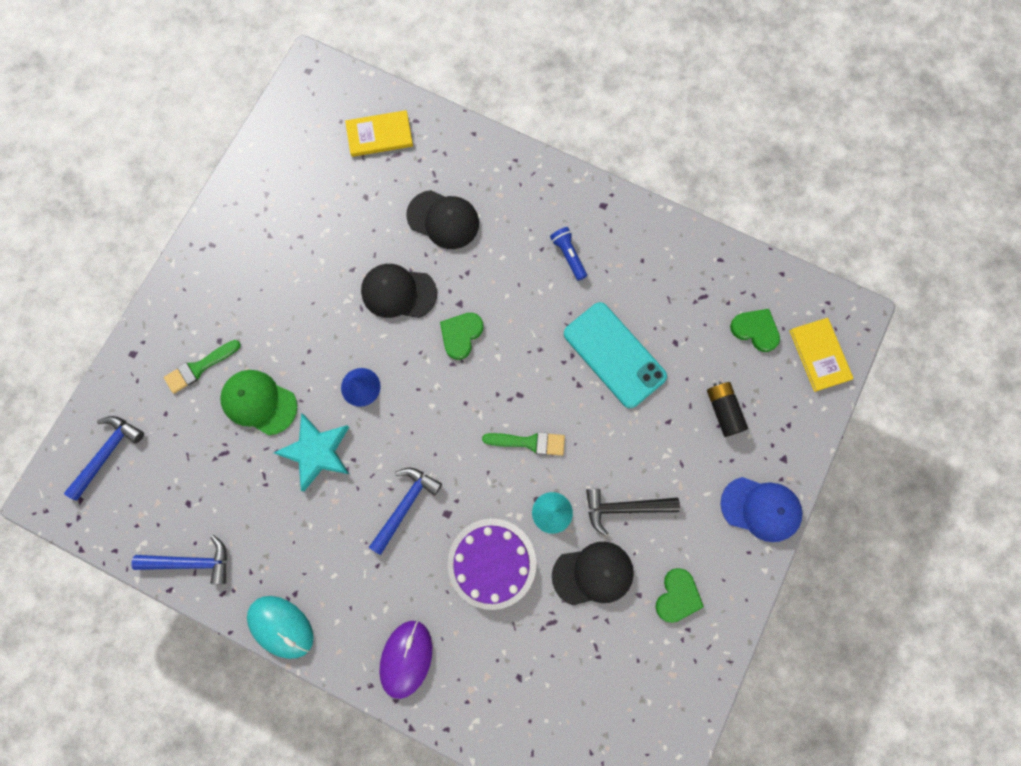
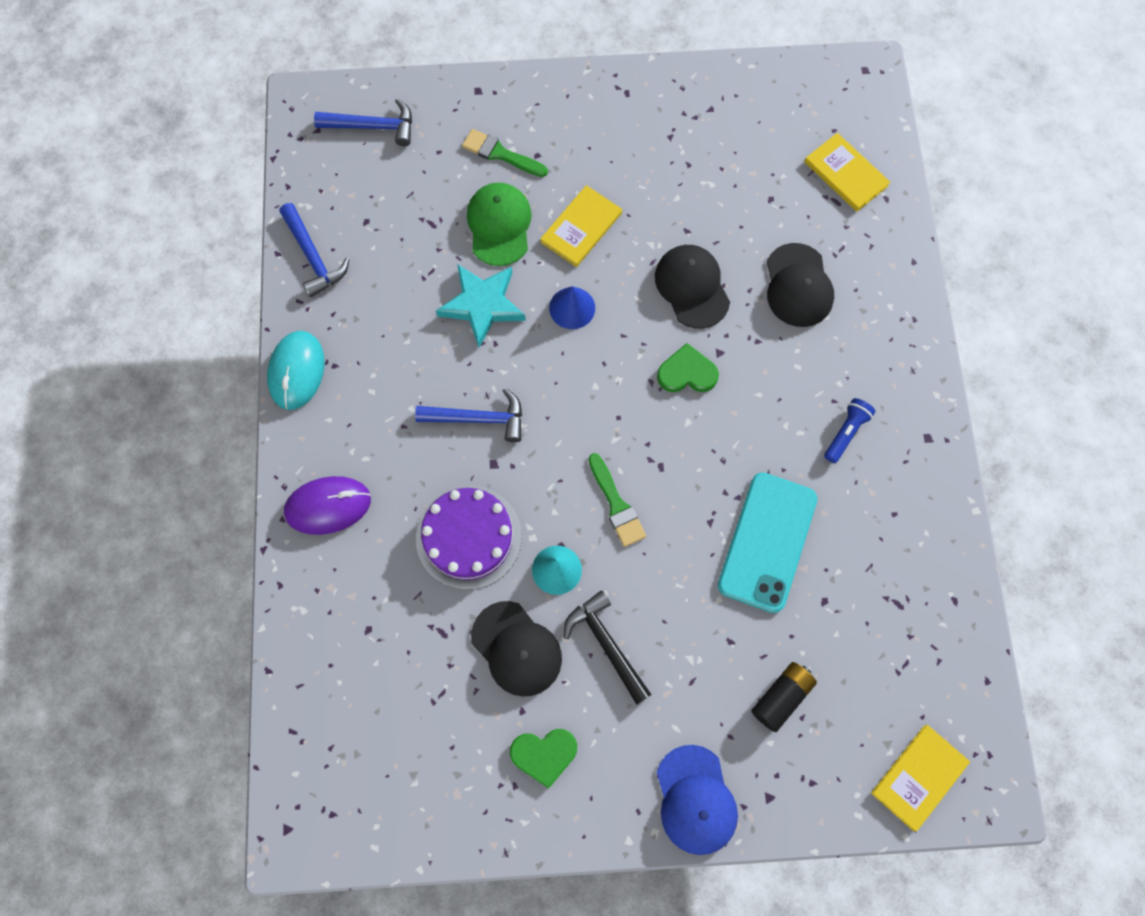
camera: 60 degrees right, 5 degrees down
(301, 343) = (581, 228): none -> yellow book
(755, 330) = (899, 685): green heart -> none

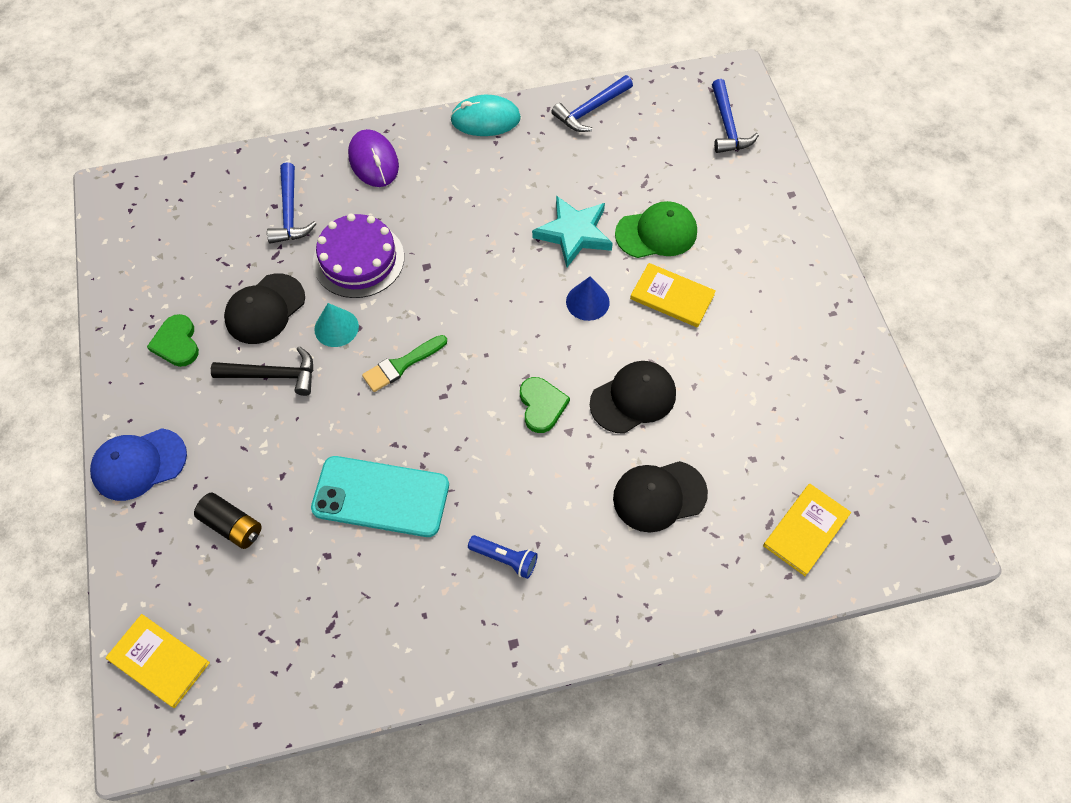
camera: 80 degrees right, 10 degrees down
(479, 418) = (466, 249): blue hammer -> blue hammer (290, 213)
(501, 154) = (730, 222): green brush -> none
(606, 644) = (273, 375): black hammer -> black hammer turned 45 degrees clockwise

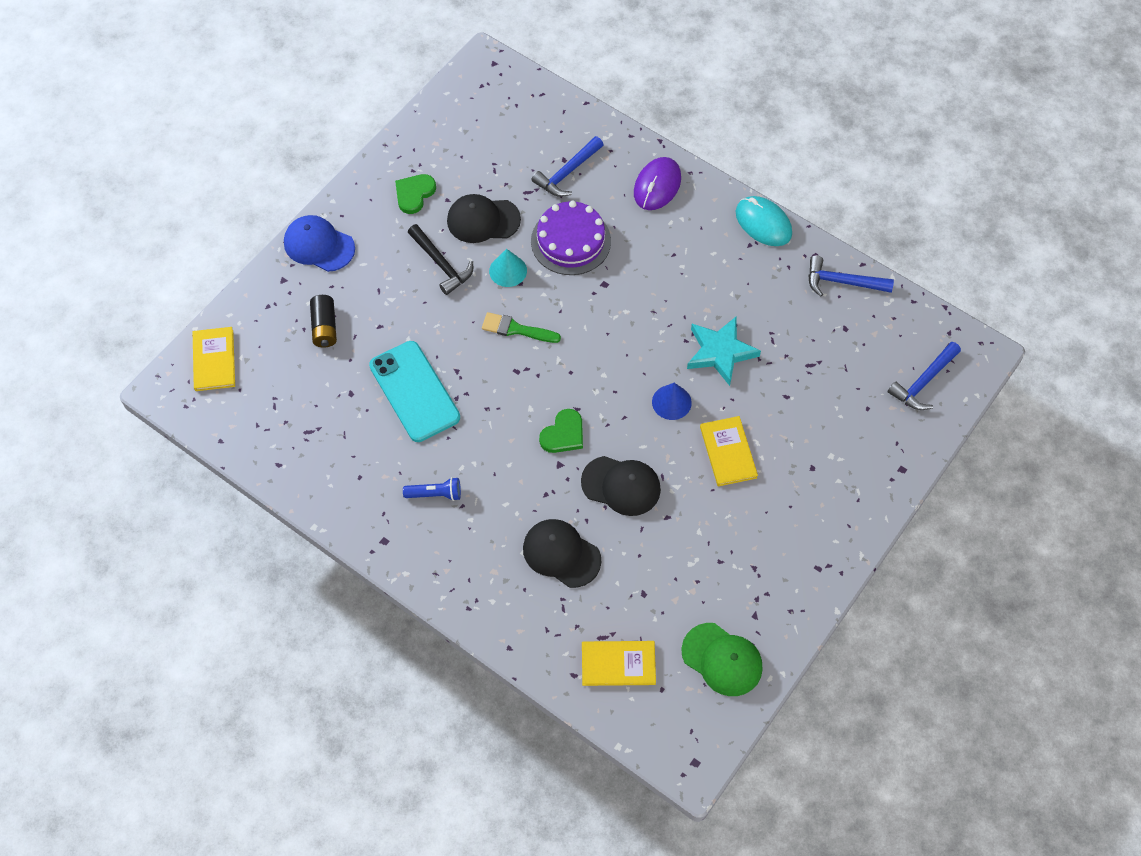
camera: 50 degrees right, 0 degrees up
(505, 559) = (435, 494): blue flashlight -> blue flashlight turned 75 degrees counterclockwise
(656, 233) = (773, 404): green cap -> green cap (722, 659)

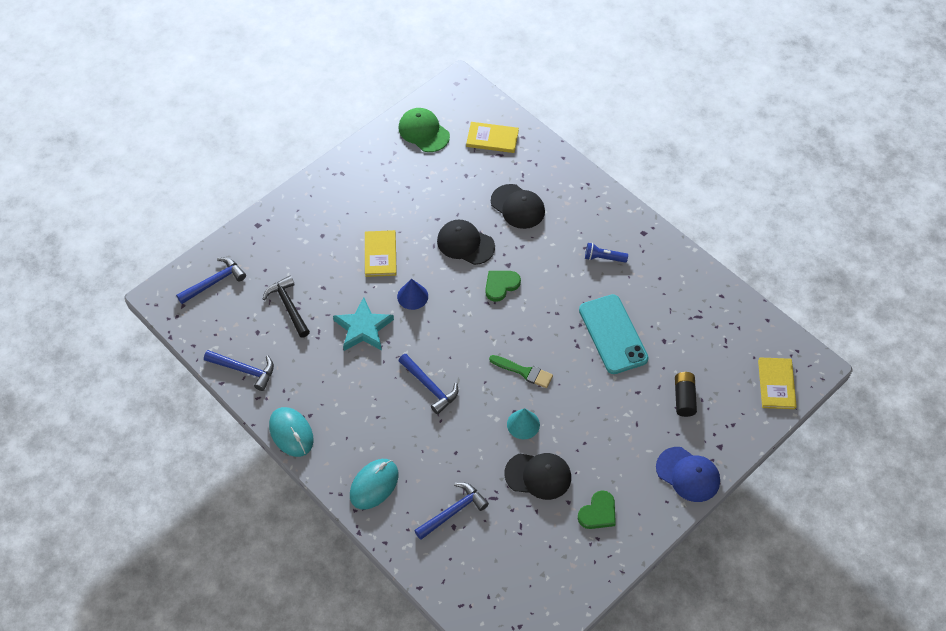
camera: 170 degrees left, 5 degrees down
(441, 264) = (580, 439): black hammer -> black hammer (288, 306)
(570, 241) = (463, 443): purple cake -> none
(622, 295) = (430, 387): none -> blue hammer
(657, 186) = (374, 485): purple mouse -> turquoise mouse

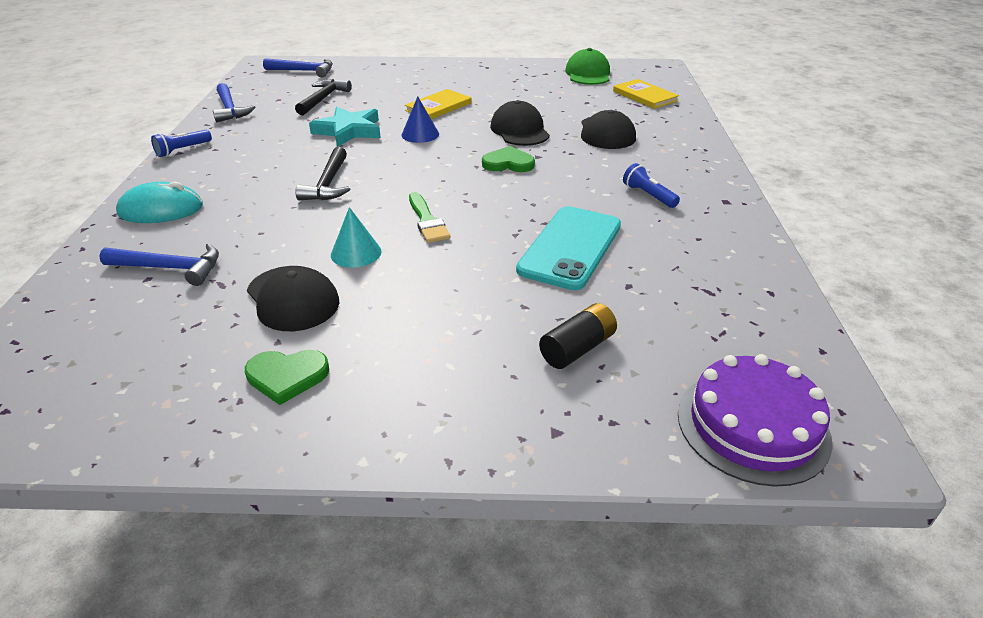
camera: 45 degrees right, 20 degrees down
(291, 433) = (182, 150): turquoise mouse -> blue flashlight
(430, 387) = (328, 184): blue hammer -> black hammer
(688, 474) = (460, 427): blue cap -> none
(776, 384) = (752, 426): yellow book -> purple cake

